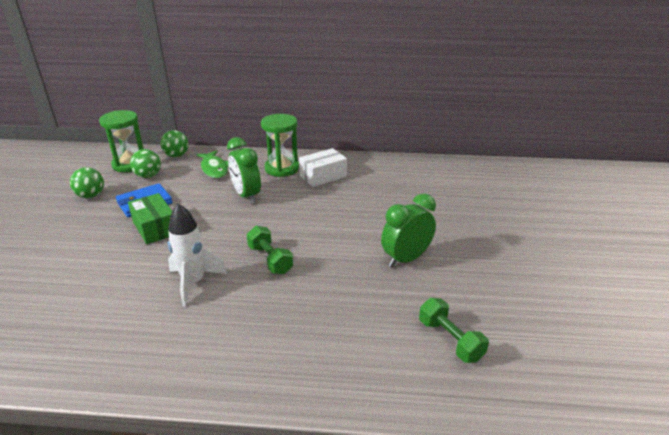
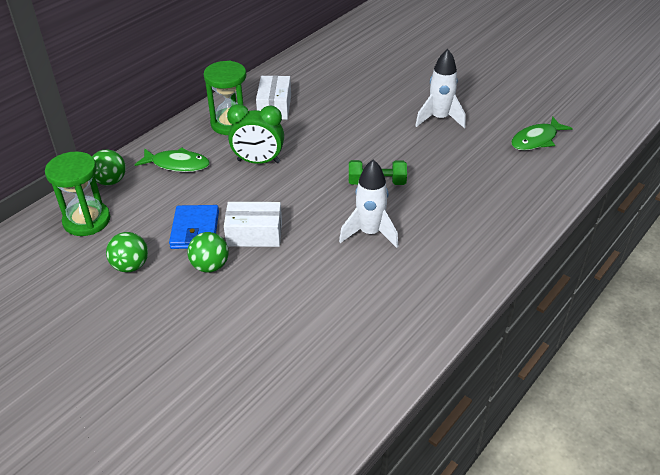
camera: 55 degrees left, 10 degrees up
(148, 176) = (135, 213): green ball -> green ball (210, 266)
(155, 228) = (254, 234): green box -> white box
(406, 259) = (439, 119): green clock -> white rocket
(450, 340) = (536, 140): green dumbbell -> green fish

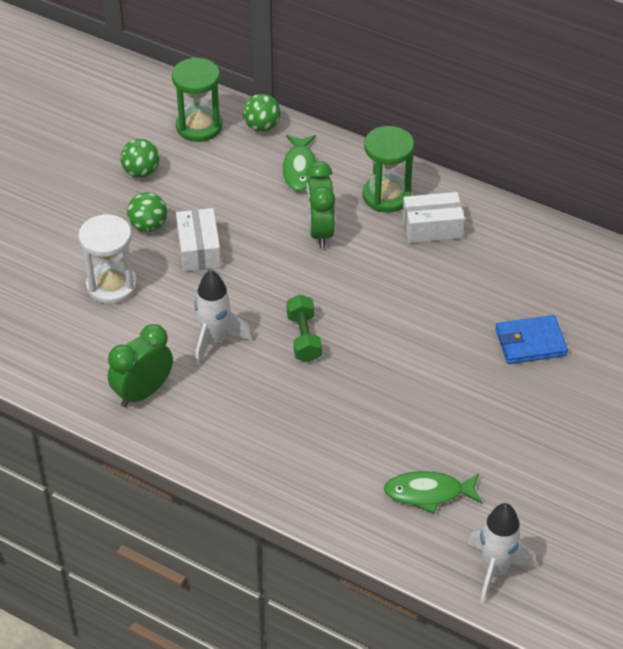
camera: 80 degrees right, 5 degrees up
(195, 230) = (198, 205): blue wallet -> blue wallet (530, 342)
(283, 298) = (111, 286): none -> white hourglass
(425, 285) = (143, 392): none -> green clock
(439, 119) = (450, 389): white rocket -> white rocket (495, 570)
(536, 140) = (428, 493): green fish -> green fish turned 45 degrees counterclockwise

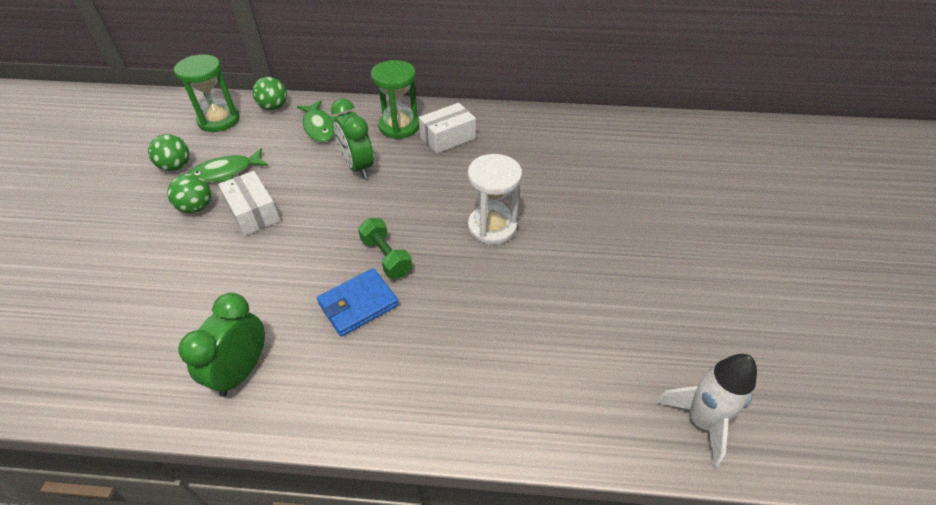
camera: 25 degrees left, 0 degrees up
(111, 286) = (174, 272): white hourglass -> white hourglass (492, 227)
(215, 340) = (301, 288): white rocket -> none
(428, 493) = (585, 364): green fish -> green fish (225, 172)
(530, 342) = (578, 196): blue wallet -> blue wallet (358, 304)

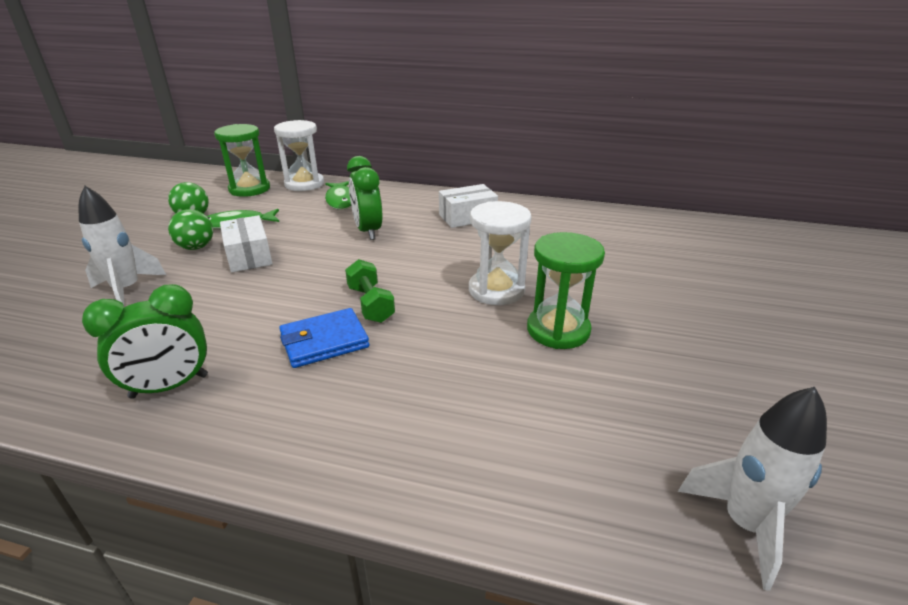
camera: 10 degrees right, 15 degrees down
(152, 270) = (127, 290): none -> white rocket
(241, 371) = (169, 386): green clock -> green clock turned 150 degrees counterclockwise
(274, 107) = (304, 184): green ball -> white hourglass
(399, 126) = (420, 205): green hourglass -> green hourglass (558, 330)

